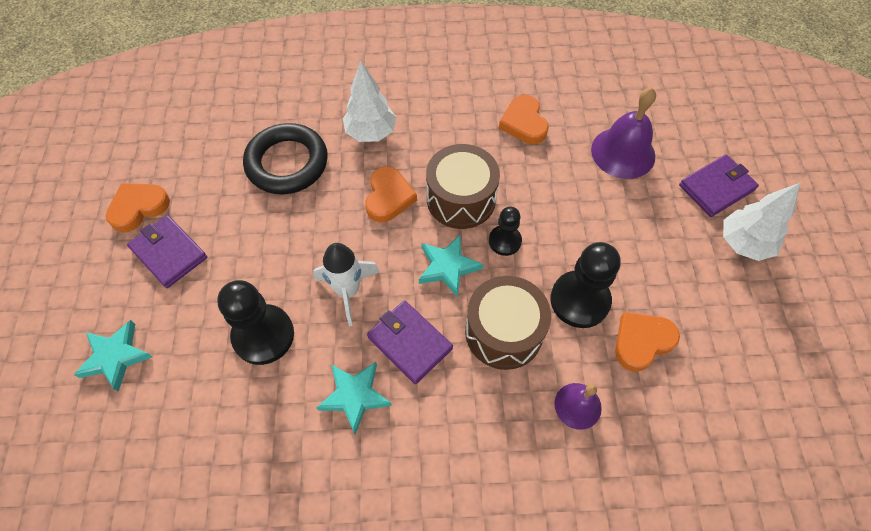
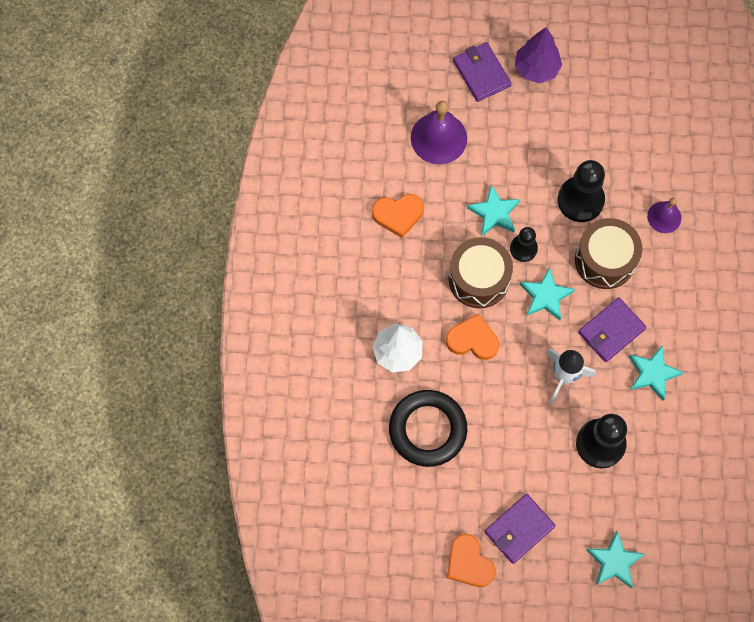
camera: 85 degrees left, 10 degrees up
(543, 209) = (494, 213): none -> turquoise star
(642, 342) = (616, 163): orange heart -> none
(743, 244) = (536, 68): white tree -> purple tree

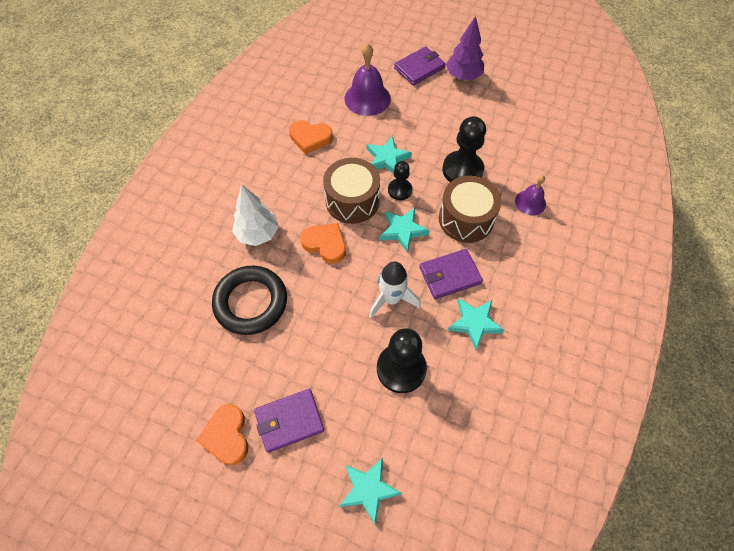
camera: 20 degrees right, 10 degrees down
(481, 73) = (419, 68): purple wallet -> purple wallet turned 60 degrees clockwise

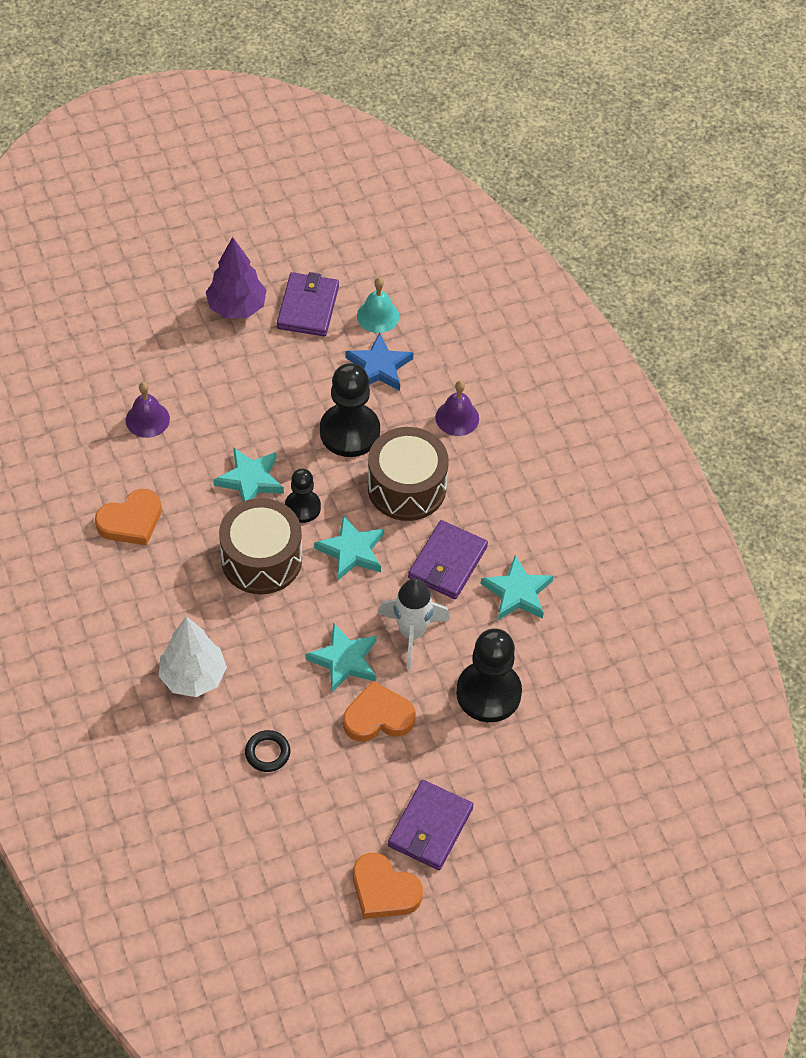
camera: 45 degrees left, 5 degrees down
(251, 302) = (267, 753): black ring -> black ring, size x0.43
(325, 244) = (282, 630): orange heart -> orange heart (378, 717)
(367, 98) = (147, 419): purple bell -> purple bell, size x0.59
(368, 489) = (563, 821): turquoise star -> turquoise star (344, 660)
(419, 68) = (171, 333): purple wallet -> purple wallet (308, 307)
(510, 148) = (379, 367): none -> blue star
(534, 124) = (378, 316): none -> turquoise bell

